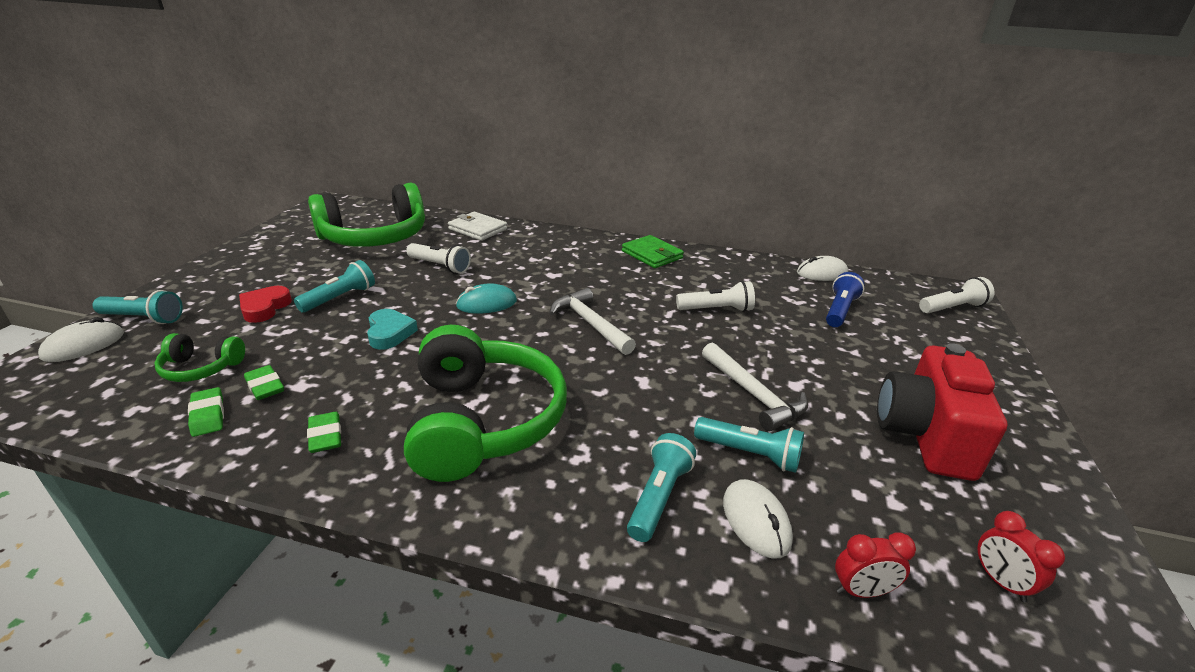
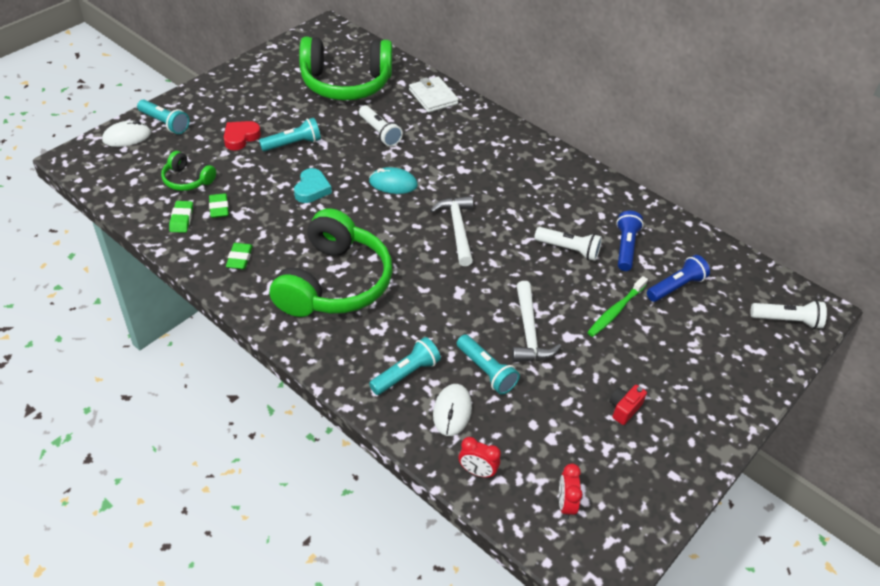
camera: 25 degrees right, 15 degrees up
(652, 254) = (563, 173): green wallet -> none
(764, 293) = (625, 247): none -> blue flashlight
(813, 346) = (615, 311): none -> green toothbrush
(822, 273) = (702, 244): white mouse -> none
(925, 436) = (624, 409): red camera -> red camera, size x0.40

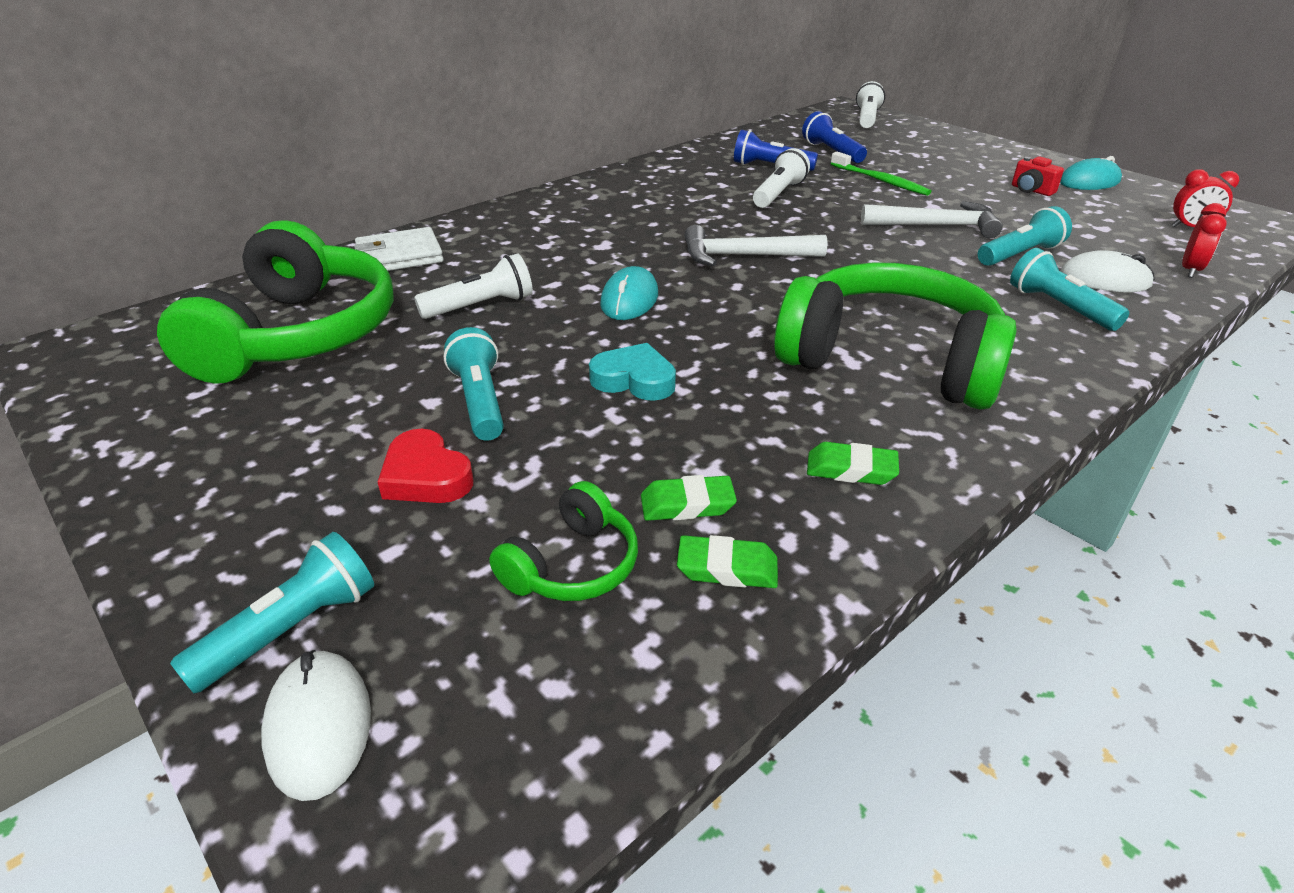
camera: 80 degrees left, 10 degrees down
(662, 460) = (1089, 181): none -> turquoise mouse

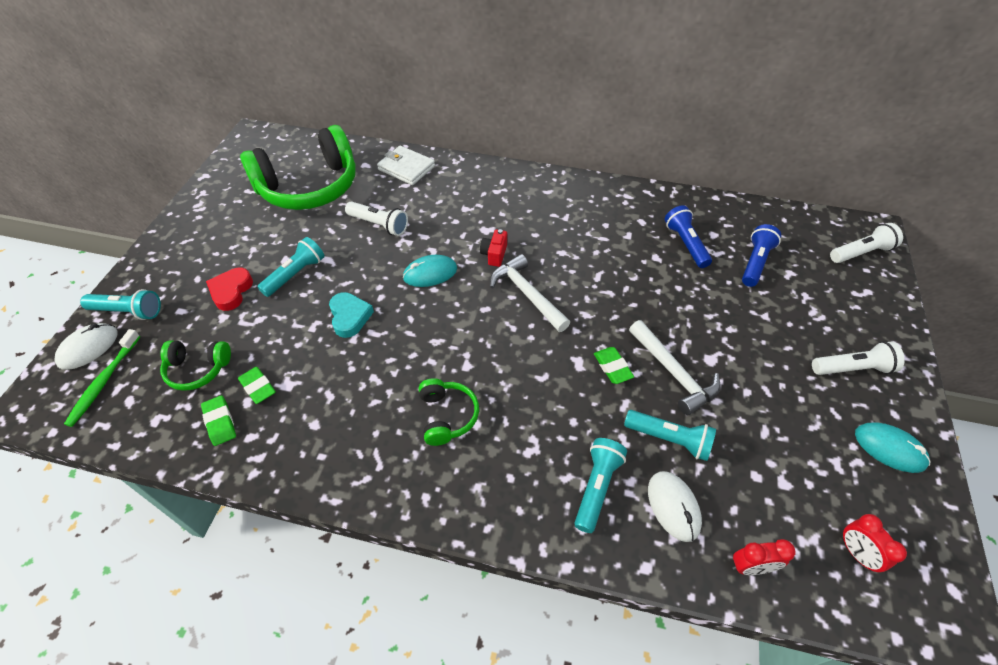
camera: 55 degrees right, 15 degrees up
(778, 194) = (641, 268): white flashlight -> white flashlight (852, 368)
(851, 469) = (321, 439): green eraser -> green eraser (612, 367)
(880, 181) = (728, 311): green toothbrush -> green toothbrush (104, 381)
(890, 361) = (447, 416): green headphones -> green headphones, size x0.46
(1031, 190) = (816, 411): red camera -> red camera (494, 254)

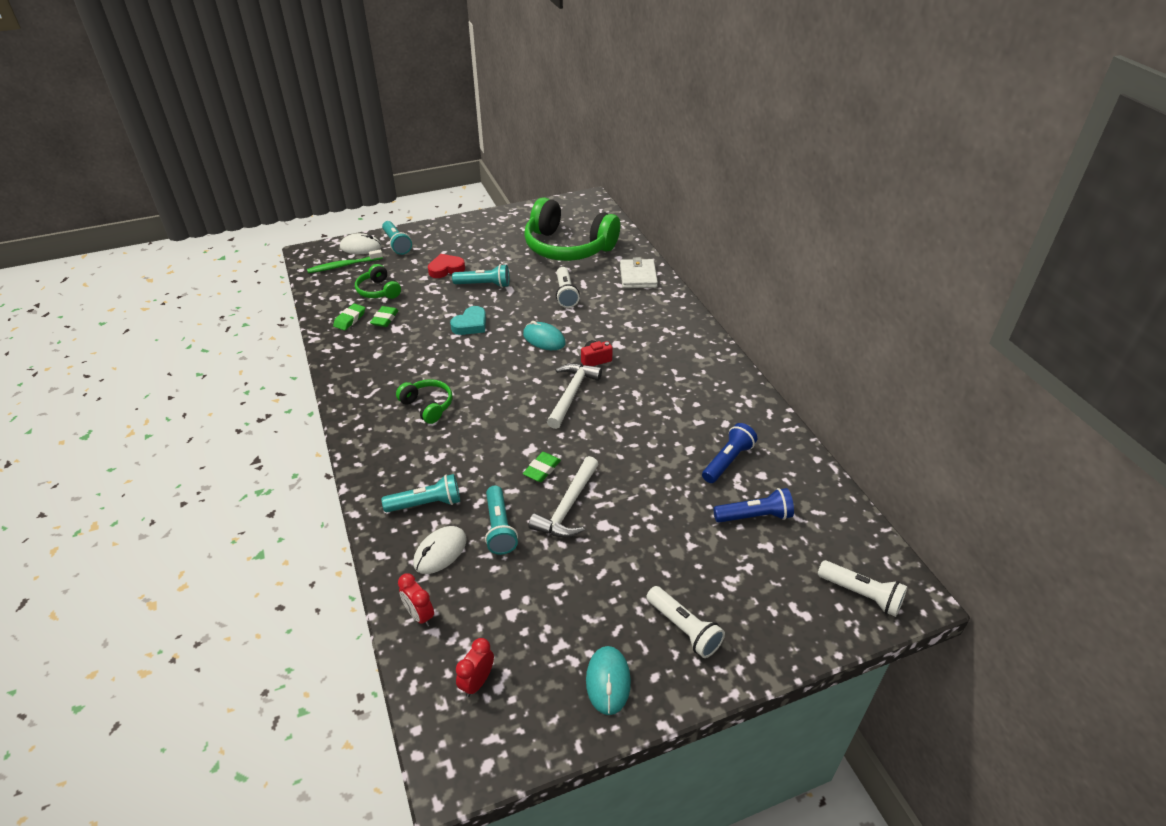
camera: 55 degrees right, 10 degrees down
(447, 416) = (427, 406): green headphones -> green headphones turned 90 degrees counterclockwise

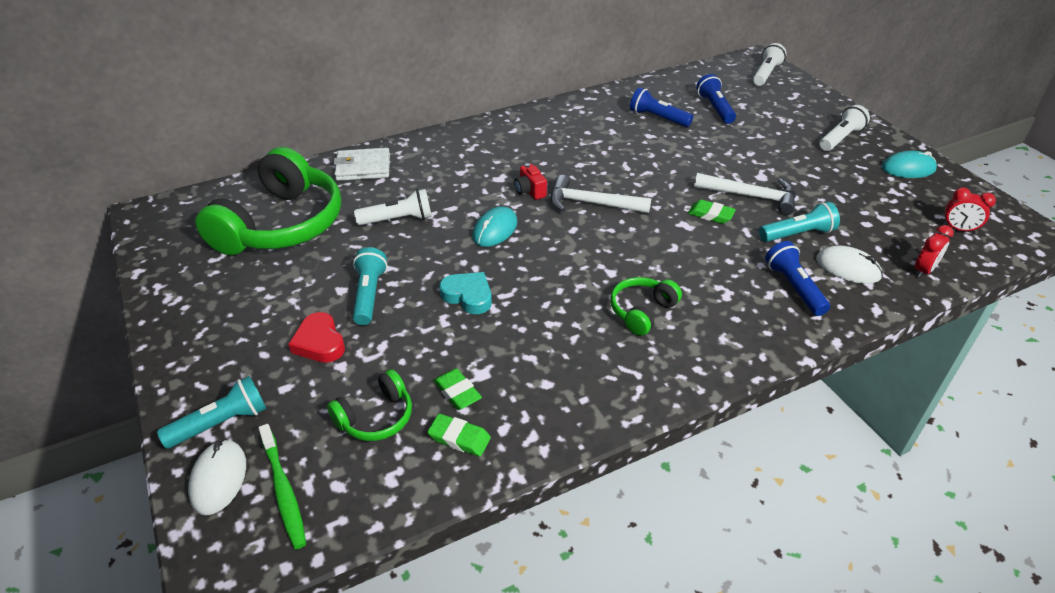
camera: 95 degrees left, 0 degrees up
(385, 319) = (457, 392): green eraser -> green eraser turned 45 degrees clockwise
(426, 504) = (794, 287): turquoise flashlight -> blue flashlight

